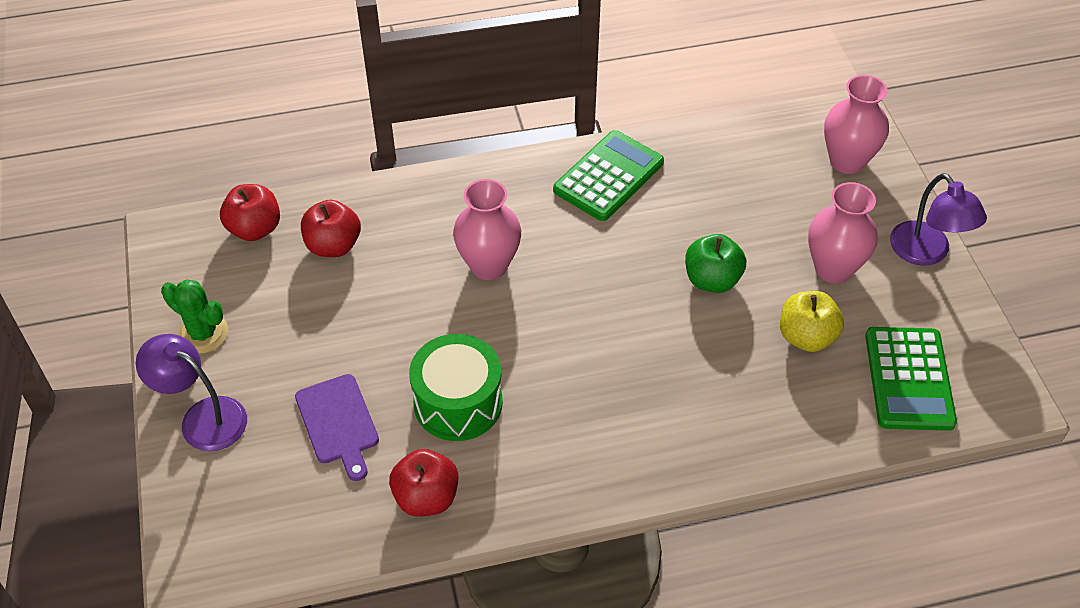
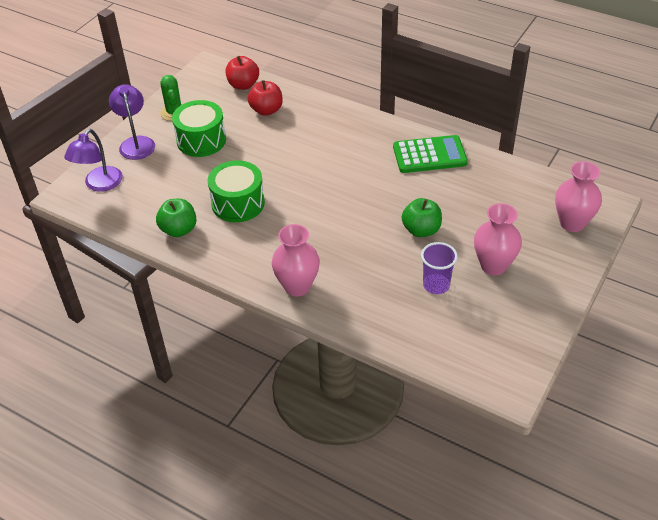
camera: 45 degrees right, 5 degrees down
(296, 349) = (201, 140): none -> green drum
(338, 423) = (181, 178): purple cutting board -> none
(426, 497) = (179, 230): red apple -> green apple
(488, 265) = (322, 158): pink vase -> pink vase (297, 286)
(806, 337) = (436, 285): yellow apple -> purple cup
(909, 379) = (465, 340): green calculator -> none
(926, 253) = (559, 292): purple lamp -> purple lamp (99, 184)

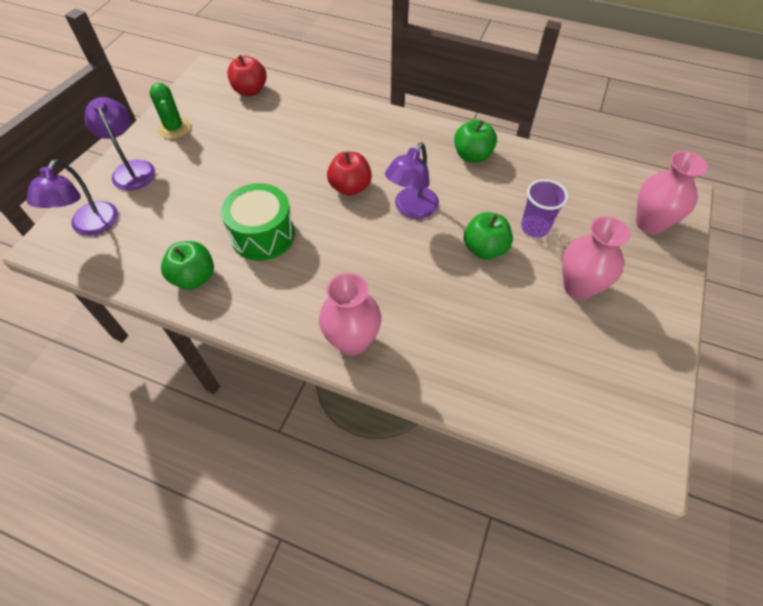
camera: 10 degrees left, 10 degrees up
(201, 140) = (209, 159): green drum -> none
(266, 110) = (280, 118): red apple -> red apple (350, 187)
(366, 194) = (411, 209): none -> purple lamp
(429, 155) = (472, 155): green calculator -> green apple
(436, 285) = (519, 320): purple cup -> purple cup (535, 227)

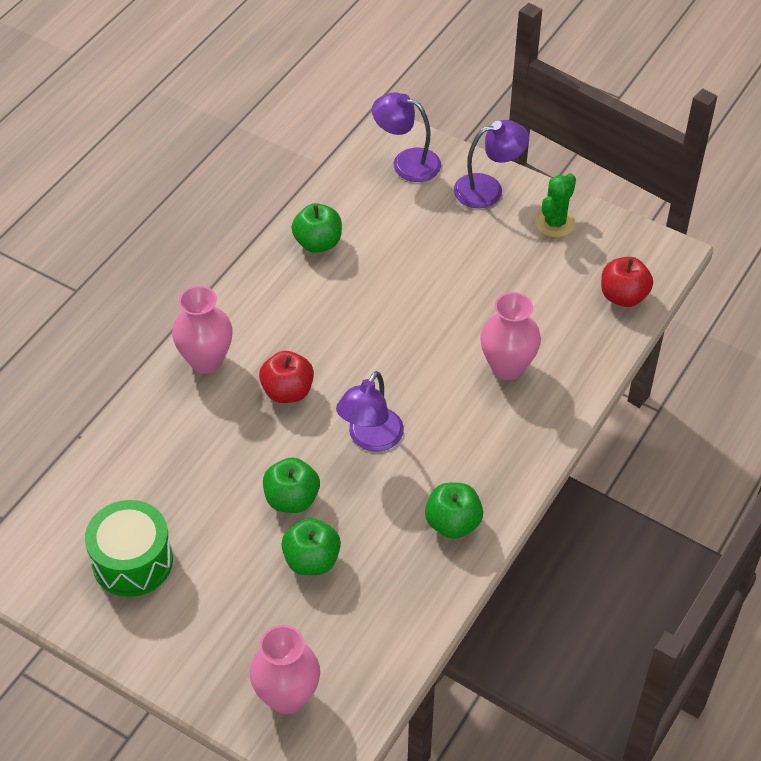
camera: 100 degrees right, 5 degrees down
(174, 128) = (555, 223): green cactus -> green cactus turned 45 degrees counterclockwise
(263, 235) = (362, 298): green drum -> green drum (132, 561)
(350, 187) = (419, 383): red apple -> red apple (287, 391)
(411, 209) = (370, 439): purple lamp -> purple lamp turned 105 degrees counterclockwise
(535, 227) = (312, 560): purple cup -> green apple
(579, 287) = (213, 579): pink vase -> pink vase (507, 367)

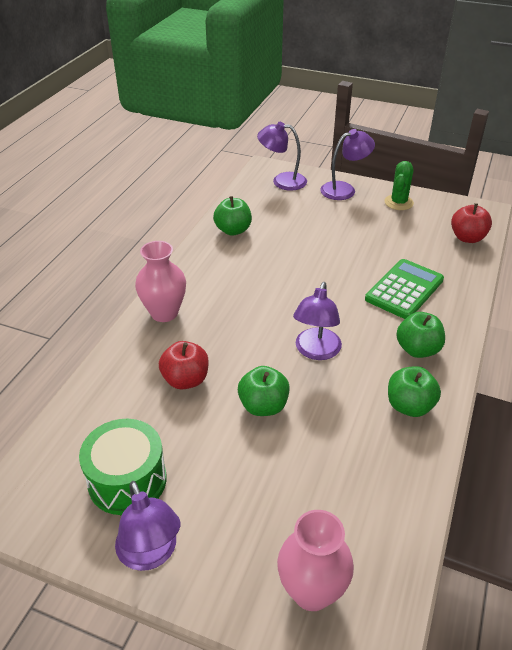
camera: 10 degrees left, 10 degrees down
(143, 638) = (150, 554): none -> purple lamp
(287, 391) = (237, 326): red apple -> red apple (185, 380)
(312, 560) = (296, 455): green apple -> green apple (417, 349)
(507, 367) = (404, 289): pink vase -> green calculator

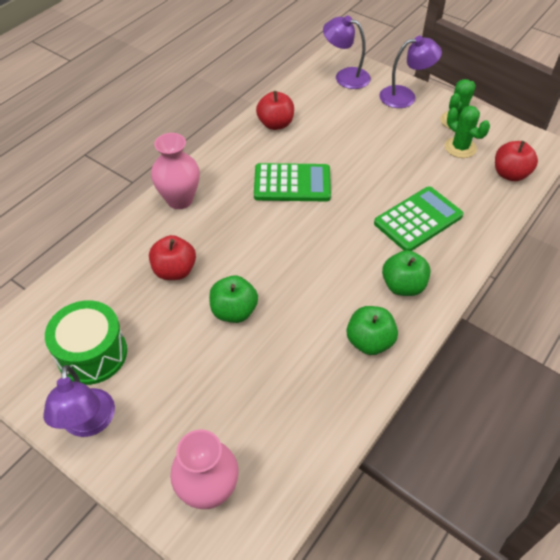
camera: 15 degrees right, 10 degrees up
(233, 230) = (275, 124): green apple -> red apple
(271, 279) = (292, 183): none -> green calculator
(316, 351) = (304, 267): purple lamp -> none
(413, 223) = (460, 148): none -> green cactus

